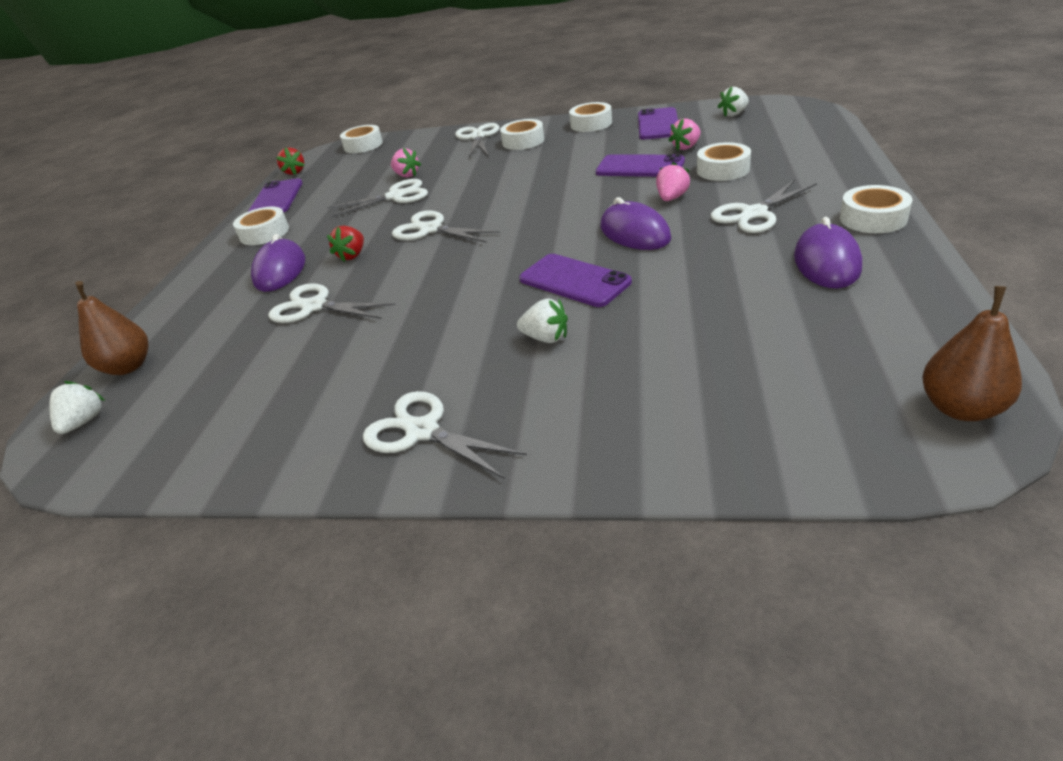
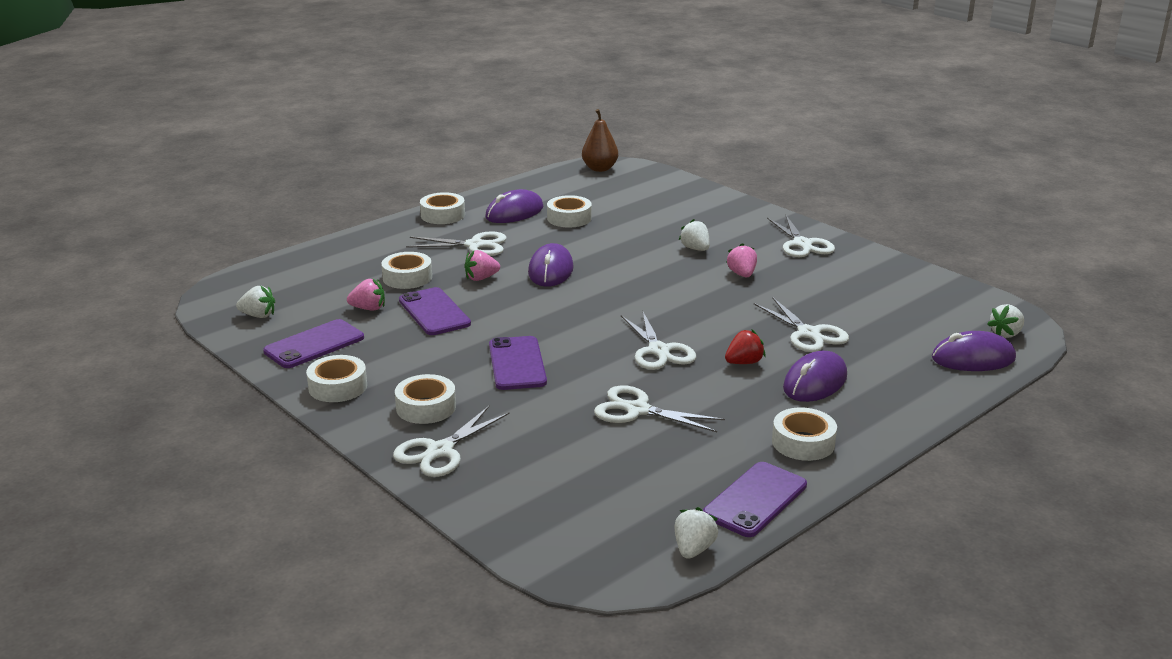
camera: 145 degrees left, 10 degrees down
(128, 367) = (973, 358): brown pear -> purple mouse
(294, 172) = (693, 549): red strawberry -> white strawberry
(363, 145) = (556, 548): white tape -> white tape (569, 218)
(406, 175) = (590, 436): pink strawberry -> pink strawberry (742, 274)
(574, 281) = (634, 265): purple phone -> purple phone (517, 363)

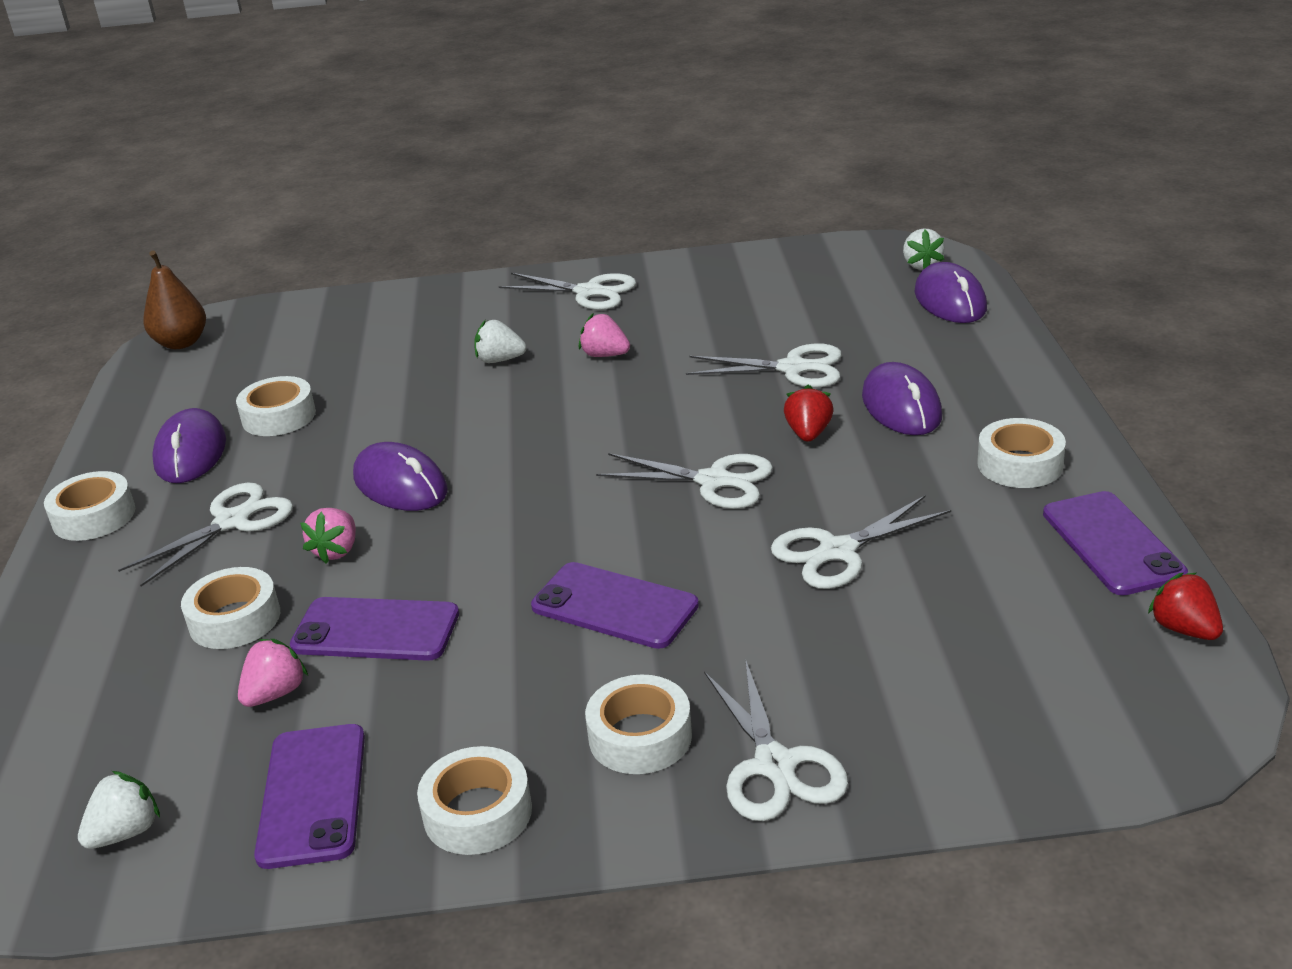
camera: 50 degrees left, 5 degrees up
(693, 549) = (1184, 629): white strawberry -> red strawberry
(973, 358) = (950, 301): purple mouse -> purple mouse turned 45 degrees counterclockwise

